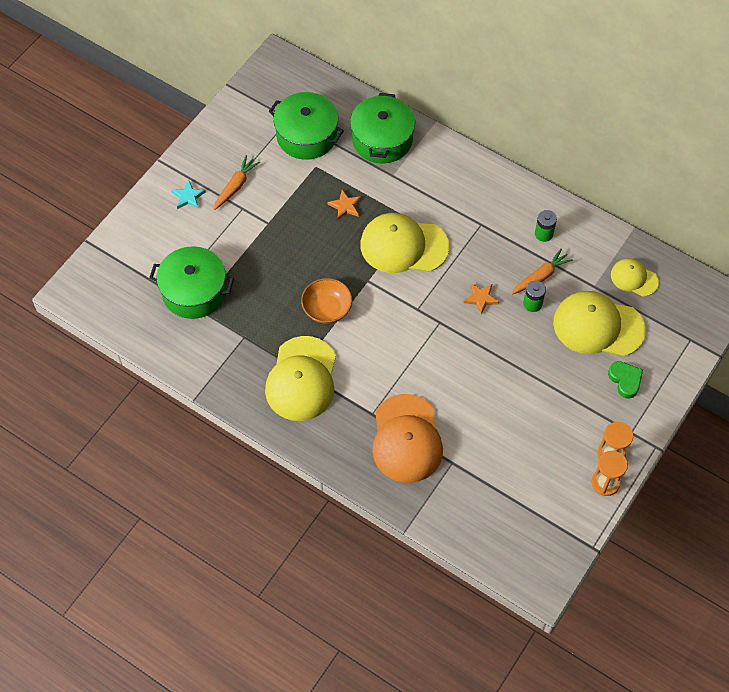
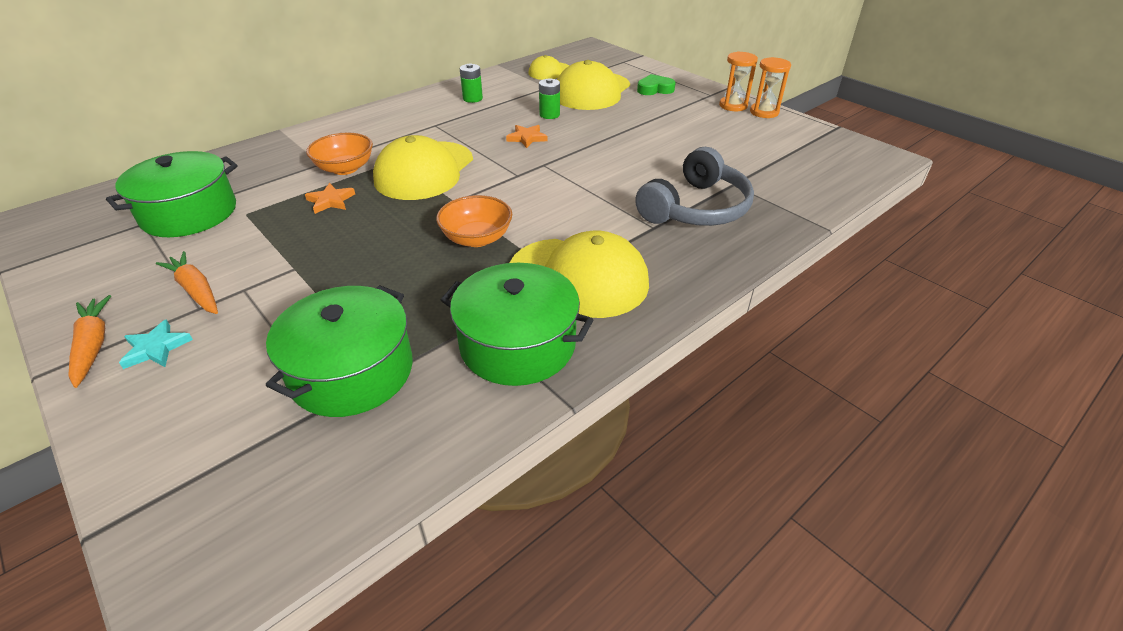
camera: 75 degrees left, 20 degrees down
(382, 139) = (263, 162): green pot -> green pot (518, 344)
(390, 194) = (345, 168): none -> orange bowl
(406, 439) = (696, 208): orange cap -> grey headphones
(540, 276) = (520, 107): orange carrot -> orange carrot (93, 345)

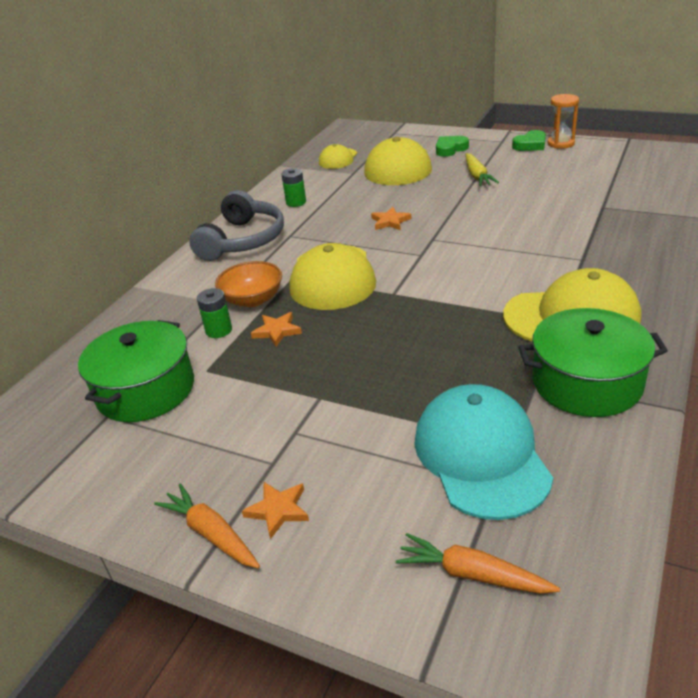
camera: 20 degrees left, 5 degrees down
(156, 348) = (278, 510): turquoise star -> orange star
(196, 290) = (249, 450): orange carrot -> orange carrot (472, 574)
(352, 371) = (481, 455): green pot -> turquoise cap
(477, 238) = (451, 316): orange bowl -> none
(549, 115) = (385, 196): green battery -> green battery (219, 330)
(649, 120) = (477, 176): none -> yellow carrot
(696, 208) = (597, 234): grey headphones -> grey headphones (243, 240)
(733, 106) = (530, 145): orange hourglass -> green heart

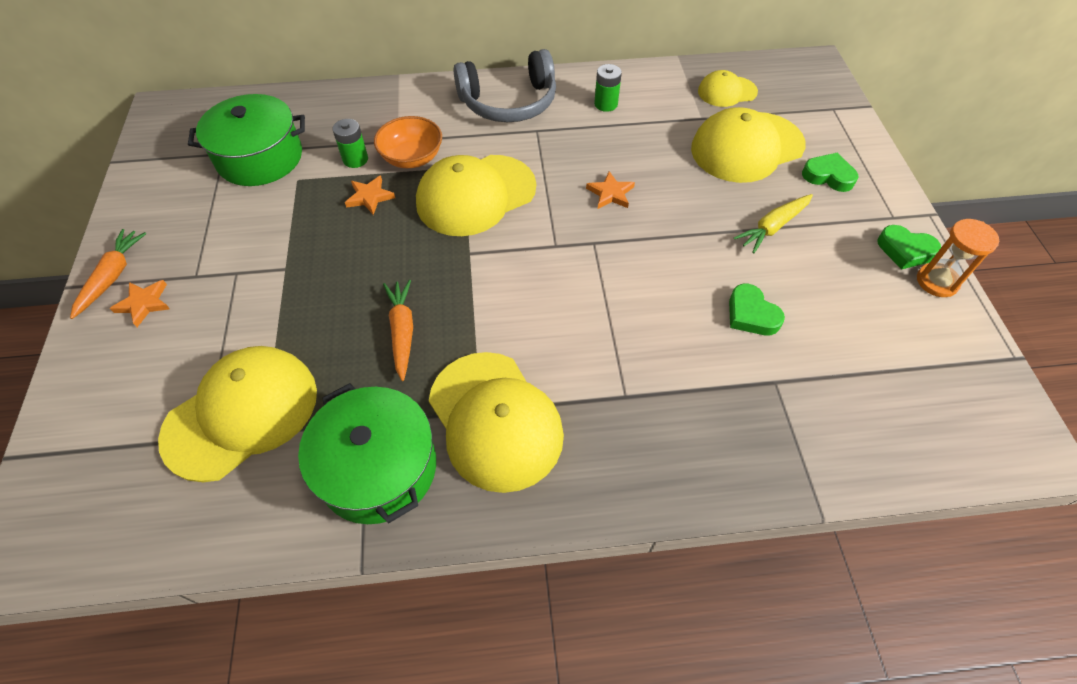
camera: 55 degrees right, 20 degrees up
(472, 574) = (99, 456): orange carrot -> orange carrot (402, 331)
(481, 455) = (242, 413): turquoise cap -> yellow cap
(544, 200) = (751, 314): none -> green heart

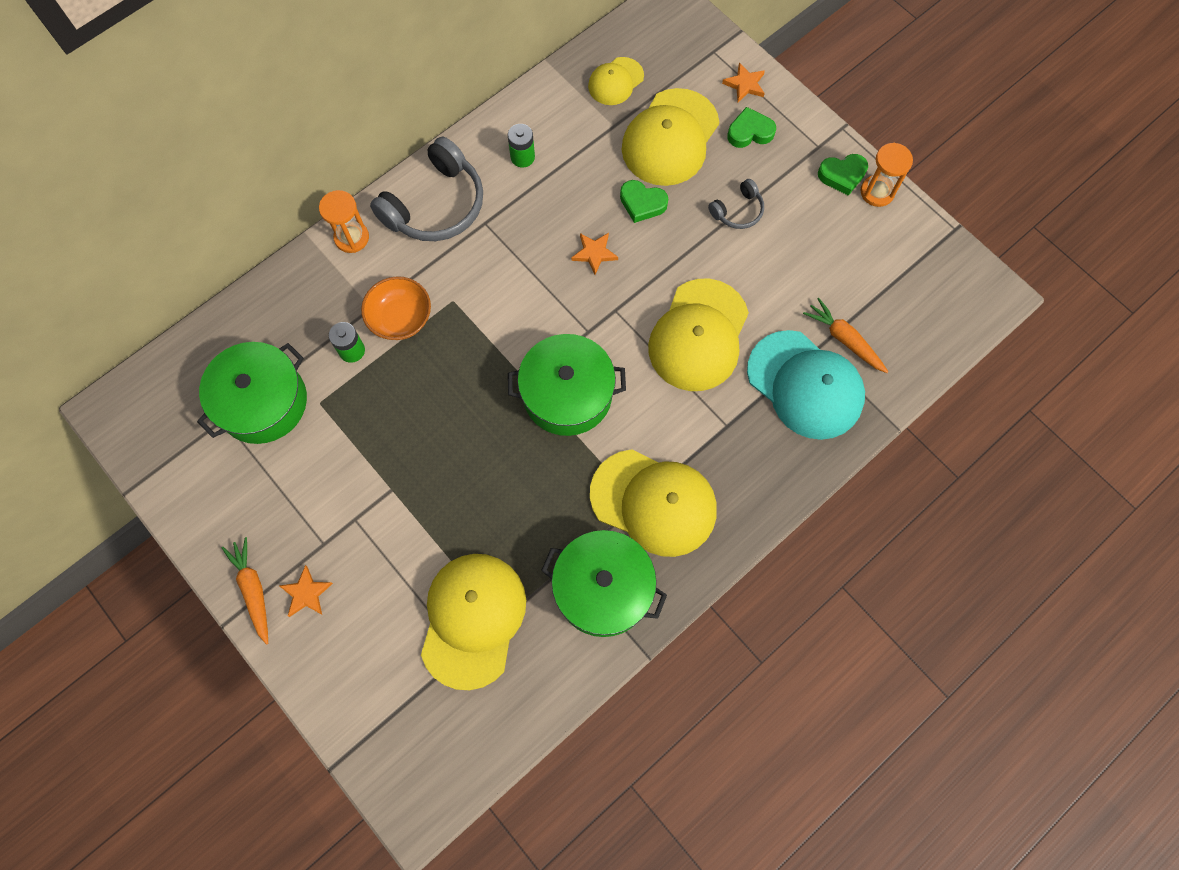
camera: 35 degrees left, 15 degrees up
(369, 197) = (399, 380): orange star -> orange star (745, 84)
(402, 331) = (532, 480): orange carrot -> orange carrot (844, 339)
(427, 92) = (351, 237): none -> orange hourglass
(475, 195) = (487, 323): yellow cap -> yellow cap (698, 335)
(495, 282) = (567, 394): none -> green pot
(739, 408) = (805, 385): none -> turquoise cap
(751, 314) = (769, 303): green heart -> green heart (642, 203)
(773, 227) = (738, 211): yellow carrot -> grey headphones

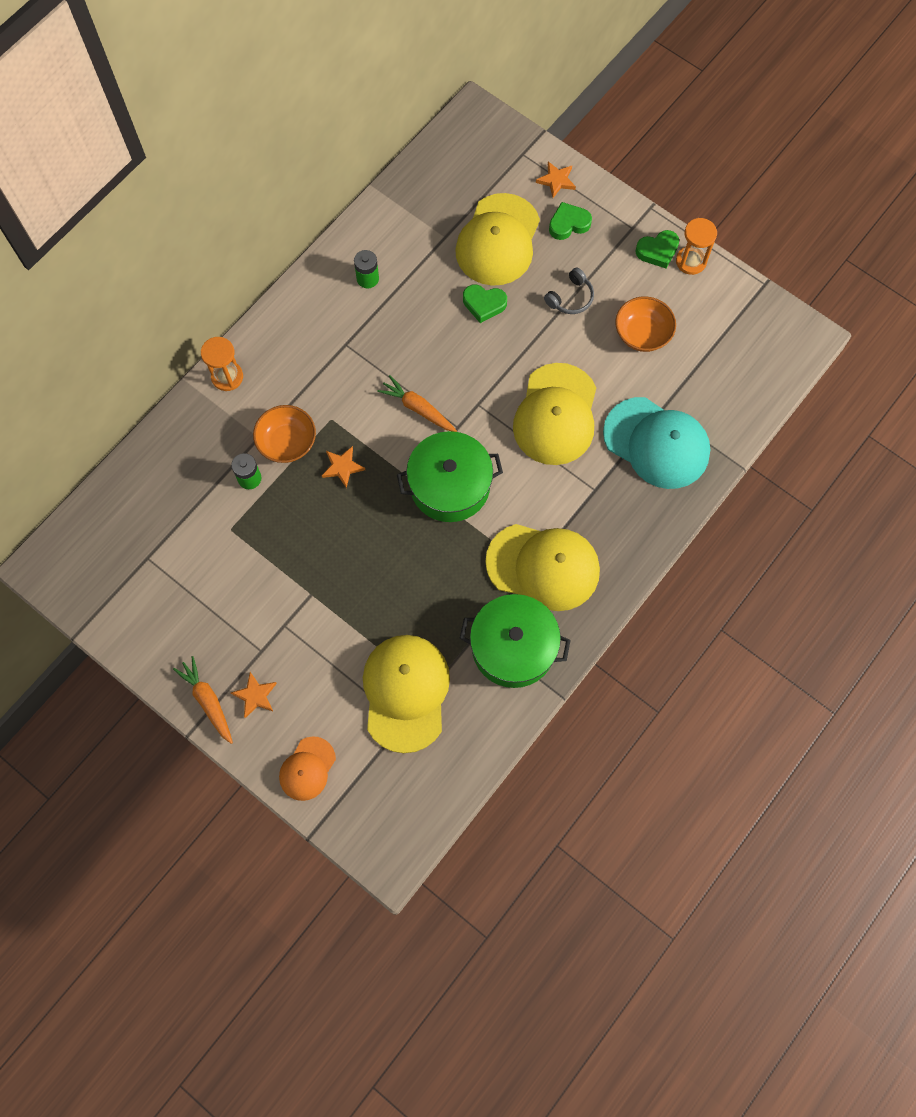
camera: 10 degrees left, 0 degrees up
(263, 402) = (179, 537): green pot -> none
(346, 688) = (307, 769): none -> orange cap
(436, 205) = (298, 335): grey headphones -> none
(594, 253) = (449, 356): orange star -> orange star (342, 467)
(615, 81) = (439, 195): yellow cap -> none
(810, 262) = (642, 334): none -> orange bowl
(844, 339) = (684, 398): orange carrot -> orange carrot (418, 408)

